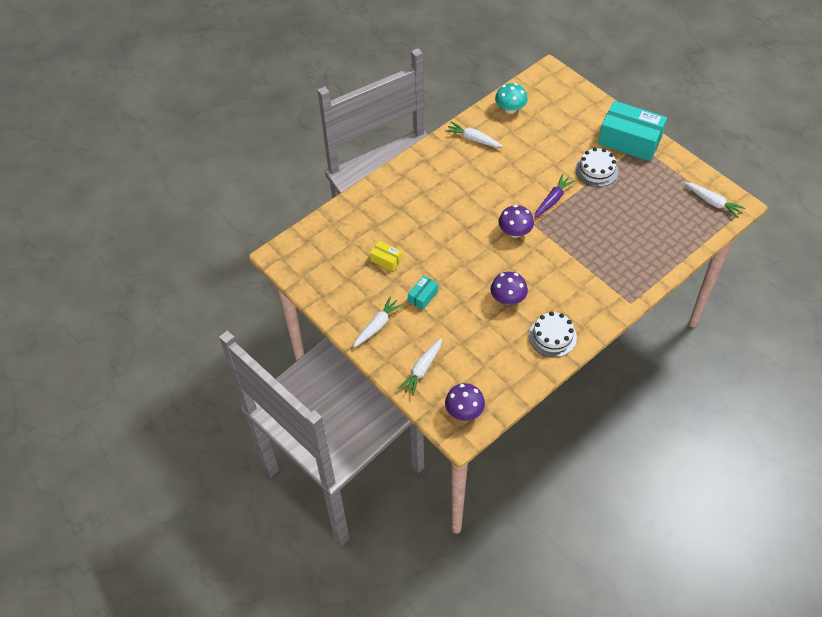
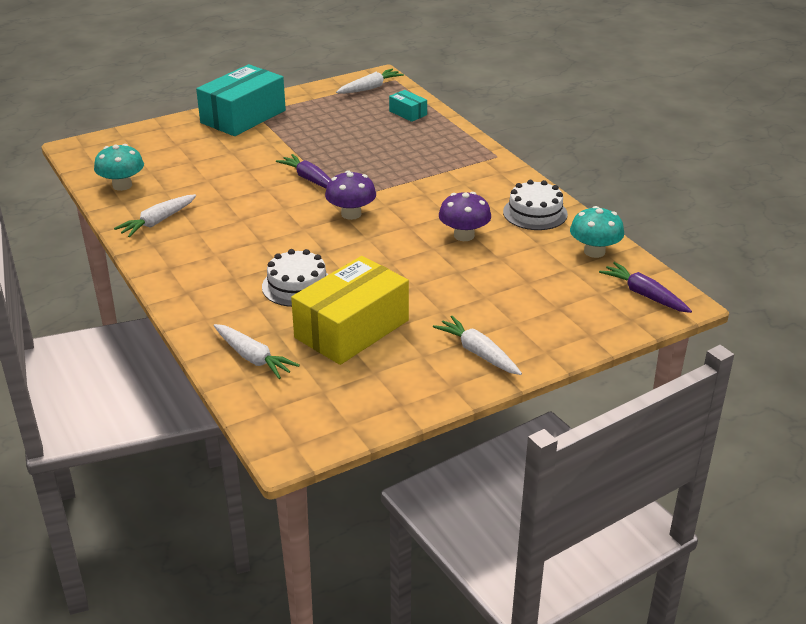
camera: 80 degrees left, 20 degrees down
(386, 260) = (352, 329): yellow box -> yellow box, size x2.22
(422, 370) = (569, 321): white carrot -> white carrot (253, 358)
(423, 296) = (436, 304): turquoise box -> turquoise box (408, 113)
(464, 411) = (644, 295): purple mushroom -> purple carrot
(511, 378) = (594, 251): none -> turquoise mushroom
(596, 170) = (278, 144): white cake -> white cake (297, 286)

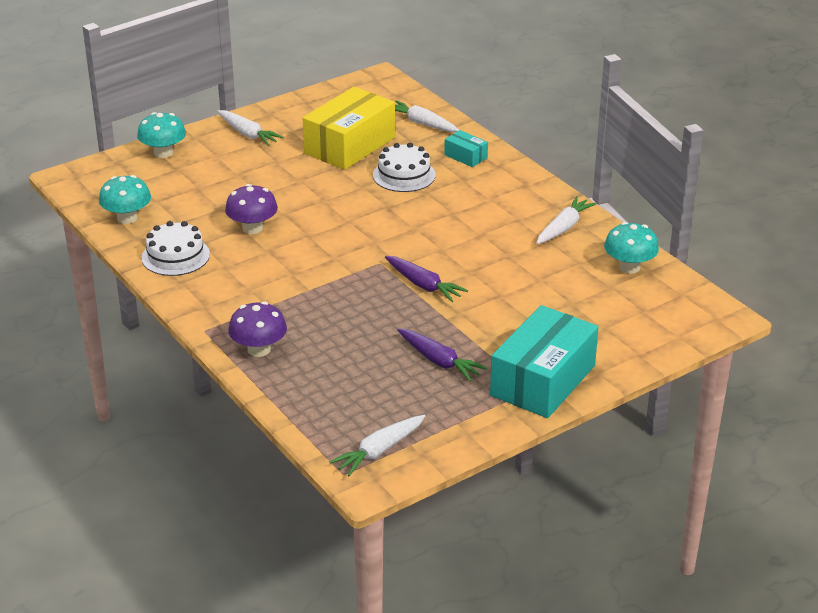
camera: 175 degrees right, 0 degrees up
(351, 214) = (369, 245): purple mushroom -> purple mushroom (259, 349)
(408, 113) = (318, 400): turquoise box -> turquoise box (465, 156)
(579, 330) = (163, 153): none -> turquoise mushroom
(644, 295) = (97, 182): purple carrot -> purple carrot (439, 361)

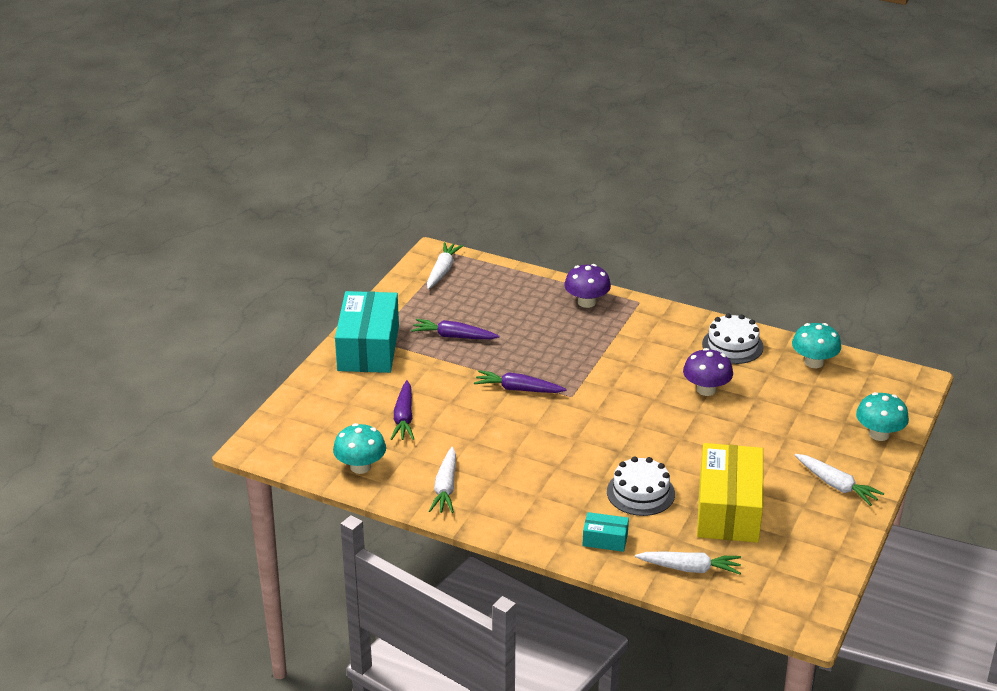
camera: 150 degrees right, 0 degrees up
(248, 134) = (836, 485): white carrot -> white carrot turned 150 degrees counterclockwise
(558, 295) = (404, 418): none -> purple carrot

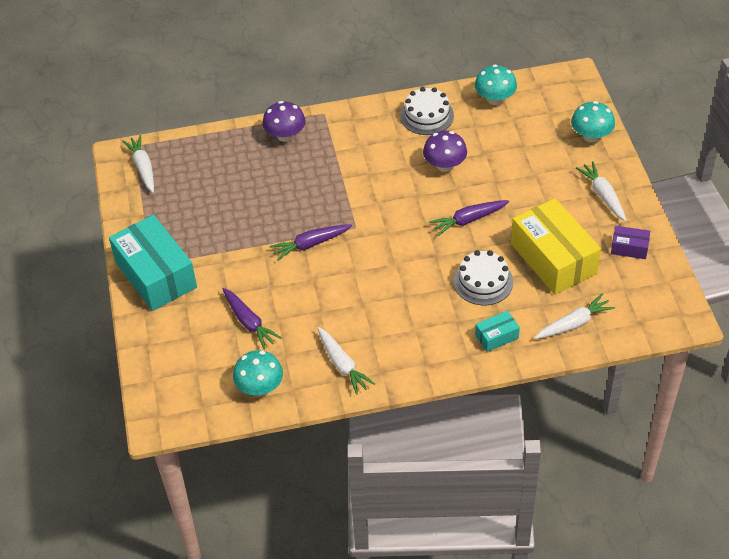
camera: 35 degrees left, 15 degrees up
(453, 336) = (213, 225): purple carrot -> purple carrot (468, 220)
(815, 539) = (629, 248): none -> purple box
(836, 485) = (603, 195): white carrot -> white carrot turned 120 degrees counterclockwise

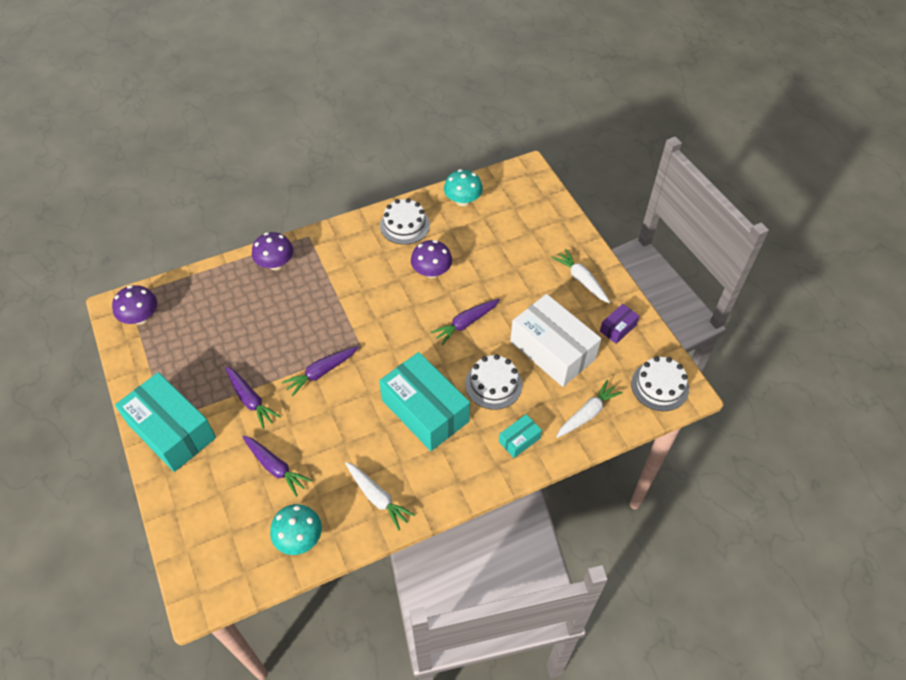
camera: 15 degrees left, 5 degrees up
(143, 167) = (141, 317): white carrot -> purple mushroom
(236, 259) = (251, 400): none -> purple carrot
(407, 295) = (425, 410): none -> turquoise box
(553, 259) = (552, 350): yellow box -> white box
(591, 136) = (556, 224): turquoise mushroom -> none
(629, 248) = (618, 328): purple box -> purple box turned 45 degrees counterclockwise
(658, 309) = (659, 386): none -> white cake

